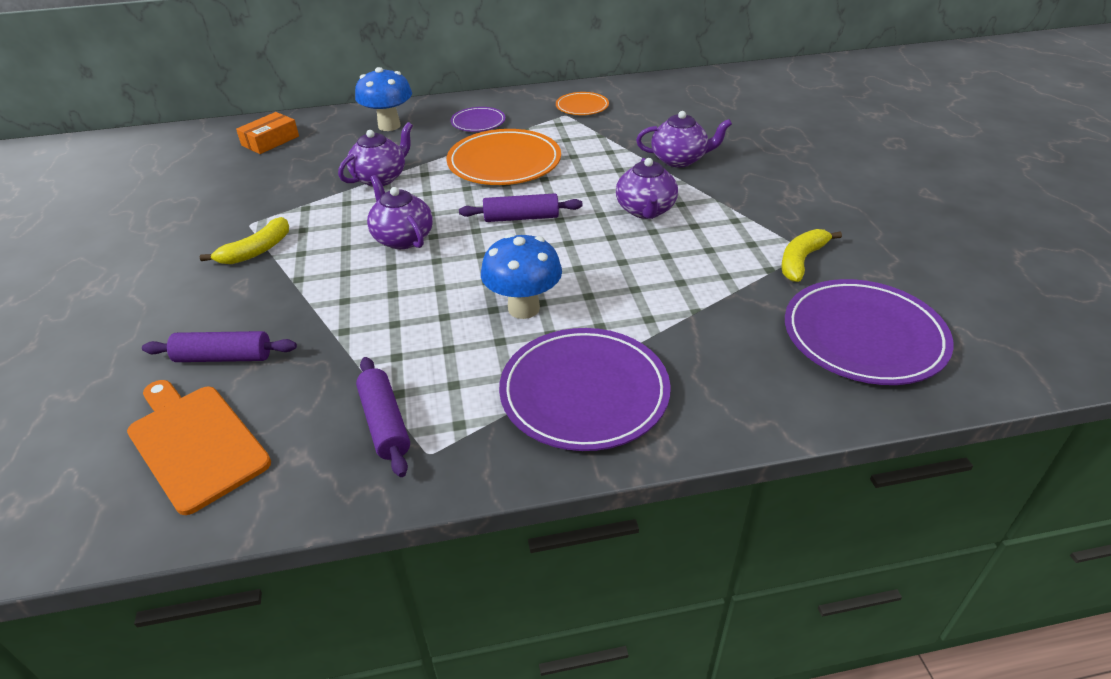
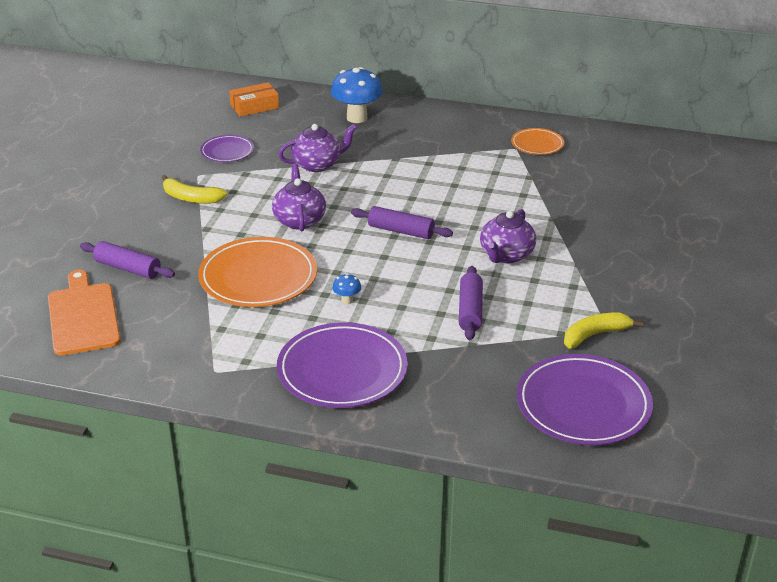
camera: 25 degrees right, 5 degrees down
(256, 250) = (191, 198): yellow banana -> yellow banana turned 45 degrees clockwise
(384, 423) = (200, 344): purple rolling pin -> purple rolling pin (470, 310)
(478, 122) = (433, 135): purple plate -> purple plate (227, 151)
(504, 162) = (425, 179): orange plate -> orange plate (258, 277)
(523, 308) = (347, 301): blue mushroom -> blue mushroom, size x0.45
(679, 159) = (578, 220): purple teapot -> none

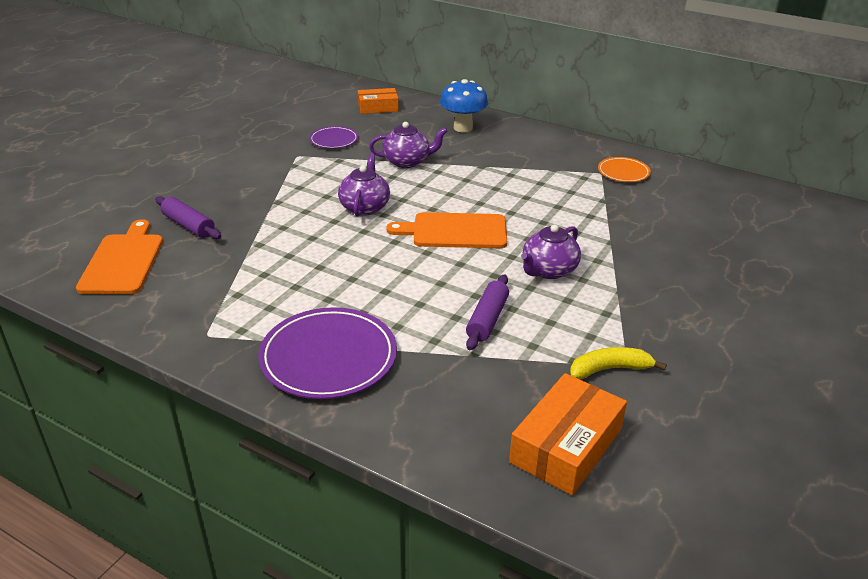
camera: 15 degrees right, 0 degrees up
(191, 198) = (280, 174): yellow banana -> none
(258, 277) = (299, 252): orange plate -> none
(347, 301) = (369, 288): blue mushroom -> none
(401, 231) = (455, 231): purple rolling pin -> orange cutting board
(583, 404) = (566, 446): purple plate -> orange box

